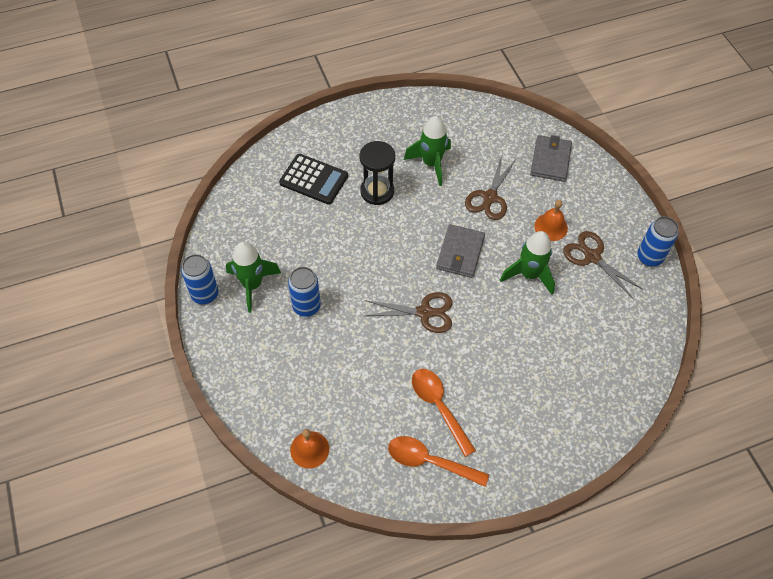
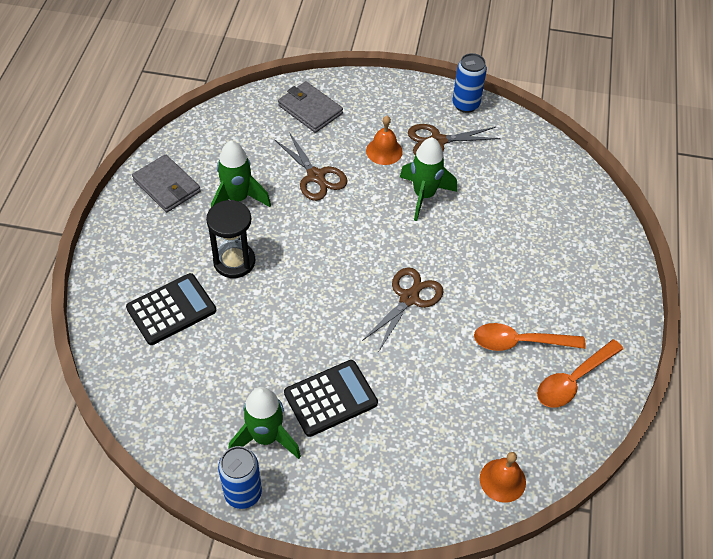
camera: 60 degrees left, 5 degrees down
(306, 306) = (330, 398): blue can -> black calculator
(460, 253) = (362, 233): grey wallet -> grey wallet (167, 186)

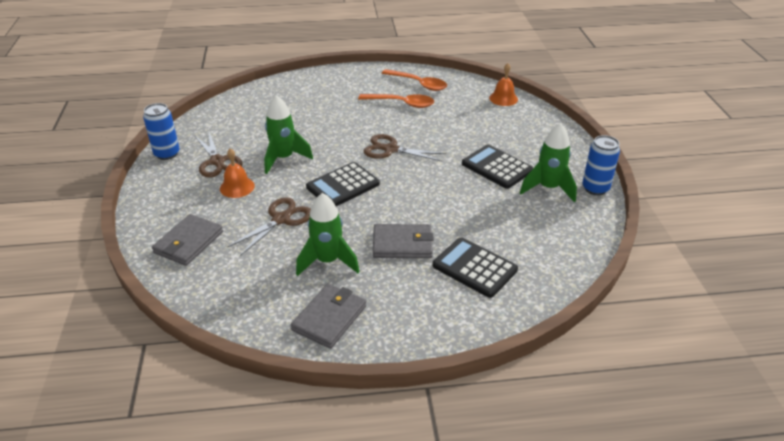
camera: 105 degrees left, 15 degrees down
(234, 261) = (402, 244): black hourglass -> grey wallet
(352, 236) = (343, 186): none -> black calculator
(519, 342) = (402, 103): orange spoon -> orange spoon turned 60 degrees counterclockwise

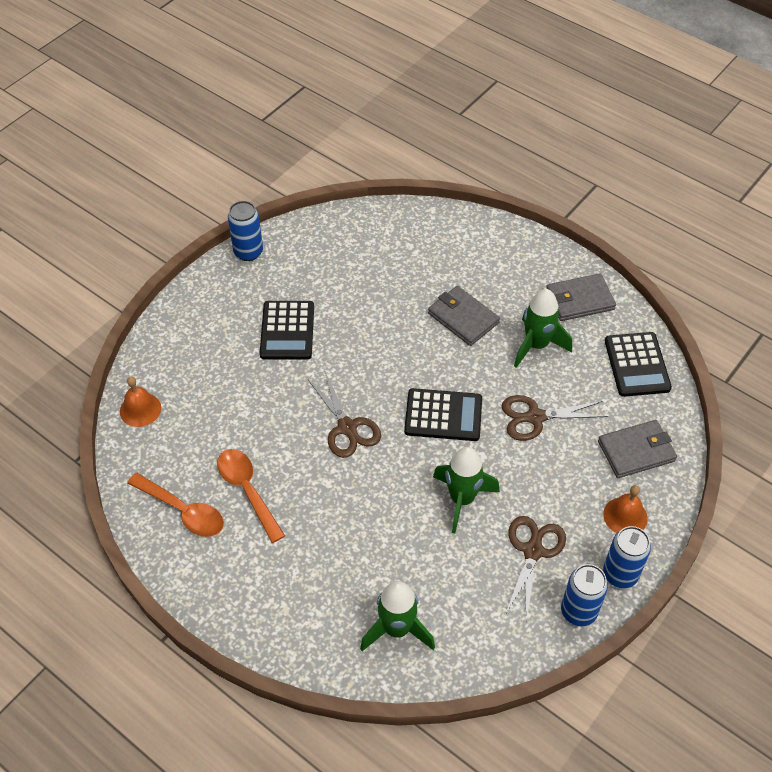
camera: 135 degrees left, 15 degrees up
(152, 179) = (620, 574): none -> blue can
(237, 187) = (542, 492): orange bell -> orange bell (625, 516)
(419, 84) = (183, 511): orange spoon -> orange spoon turned 135 degrees clockwise
(474, 268) = (436, 262): black calculator -> black calculator (637, 365)
(548, 188) = (282, 279): green rocket -> green rocket (397, 629)

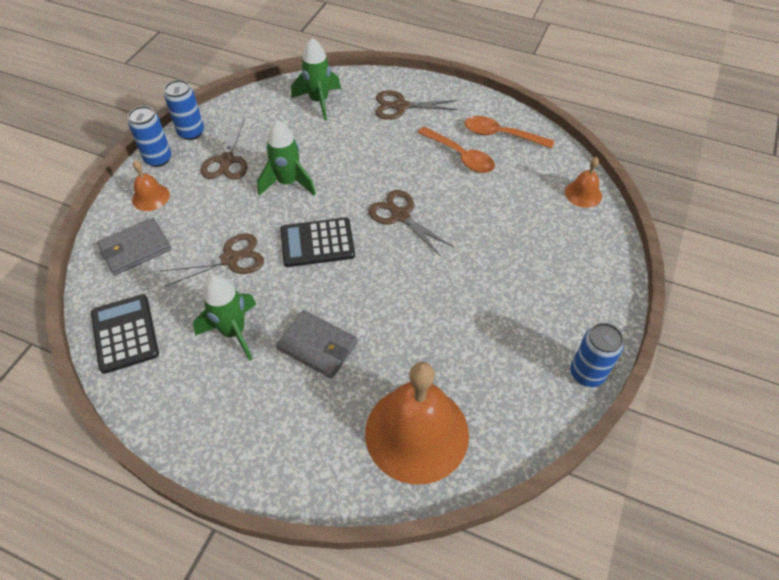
camera: 165 degrees right, 0 degrees up
(287, 331) = (495, 290): black calculator -> none
(288, 592) = (401, 106): none -> brown scissors
(400, 242) = (417, 433): none -> orange bell
(579, 300) = (185, 400): grey wallet -> none

